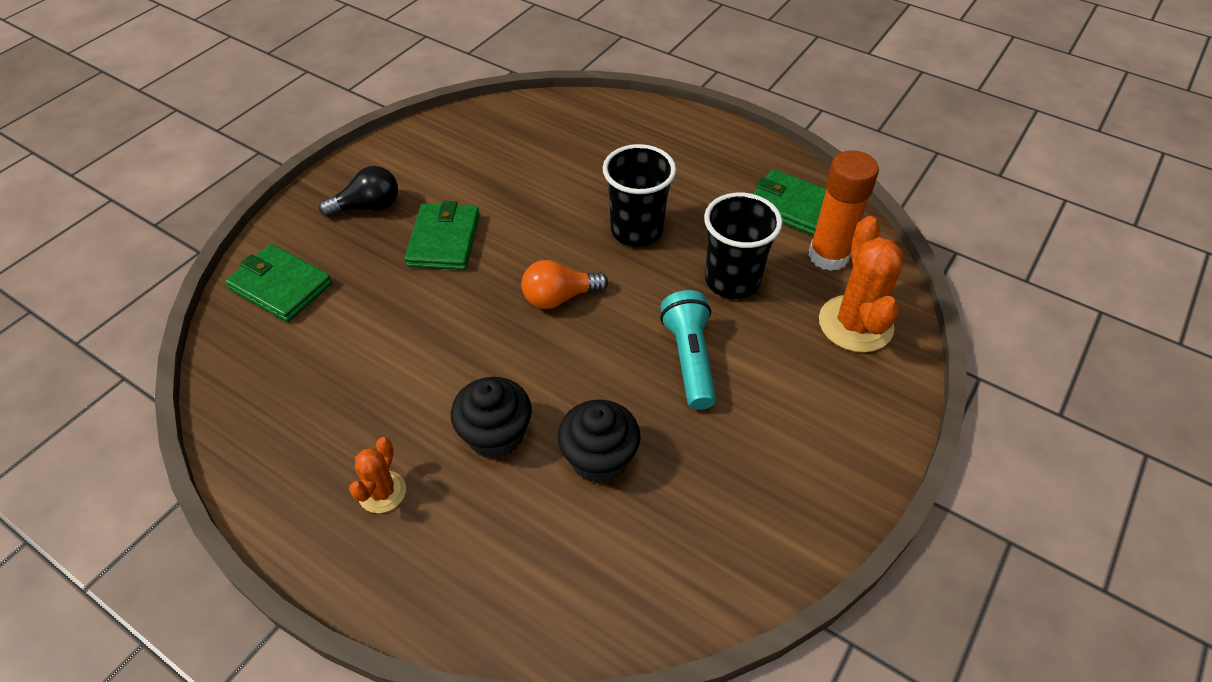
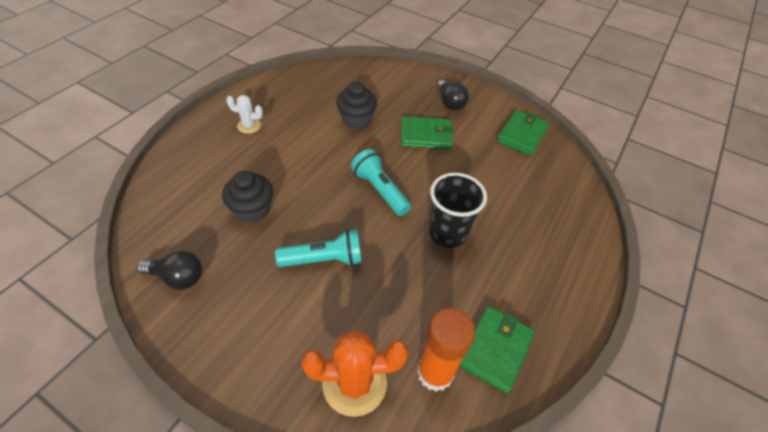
camera: 85 degrees right, 0 degrees up
(281, 286) = (384, 79): green wallet -> green wallet (522, 135)
(382, 492) = (249, 126): orange cactus -> white cactus
(495, 435) = (276, 165): black cupcake -> black cupcake (356, 119)
(559, 297) = (380, 190): orange light bulb -> turquoise flashlight
(732, 281) = (400, 292): black cup -> none
(738, 542) = (177, 277): none -> black light bulb

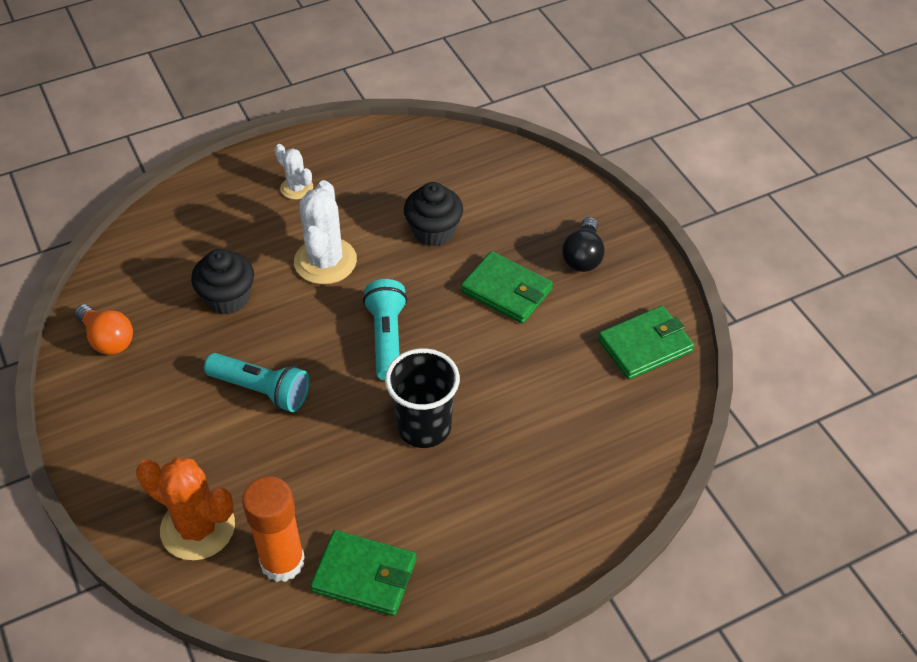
camera: 35 degrees right, 0 degrees up
(177, 277) = (107, 339): black light bulb -> orange light bulb
(303, 161) = (325, 261): none -> white cactus
(495, 349) = (364, 575): green wallet -> green wallet turned 45 degrees clockwise

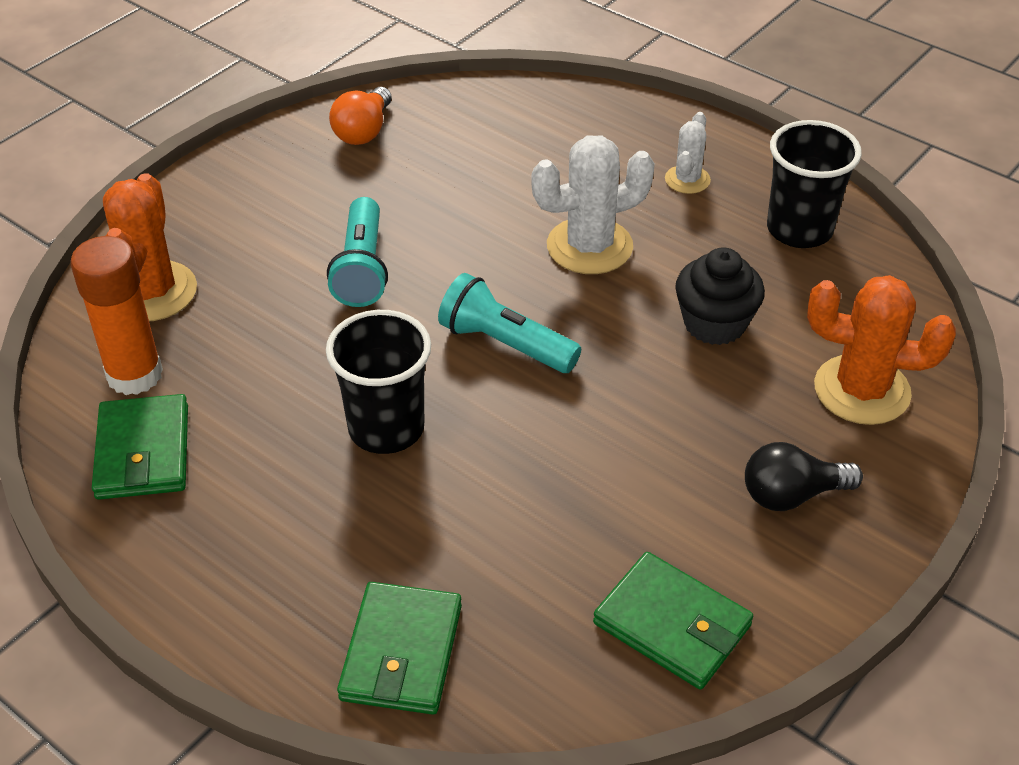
camera: 65 degrees right, 5 degrees down
(227, 298) = (478, 191): black cupcake -> none
(380, 158) = (799, 230): none -> black cup
(387, 338) = (505, 344): turquoise flashlight -> turquoise flashlight turned 120 degrees counterclockwise
(506, 290) = (665, 432): green wallet -> green wallet (402, 652)
(525, 192) = (862, 390): none -> orange cactus

